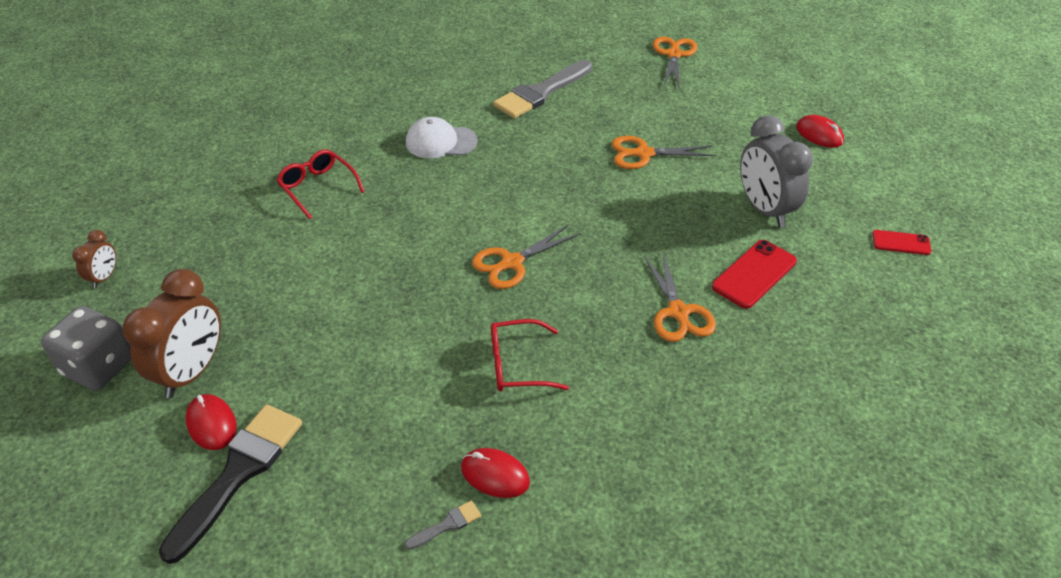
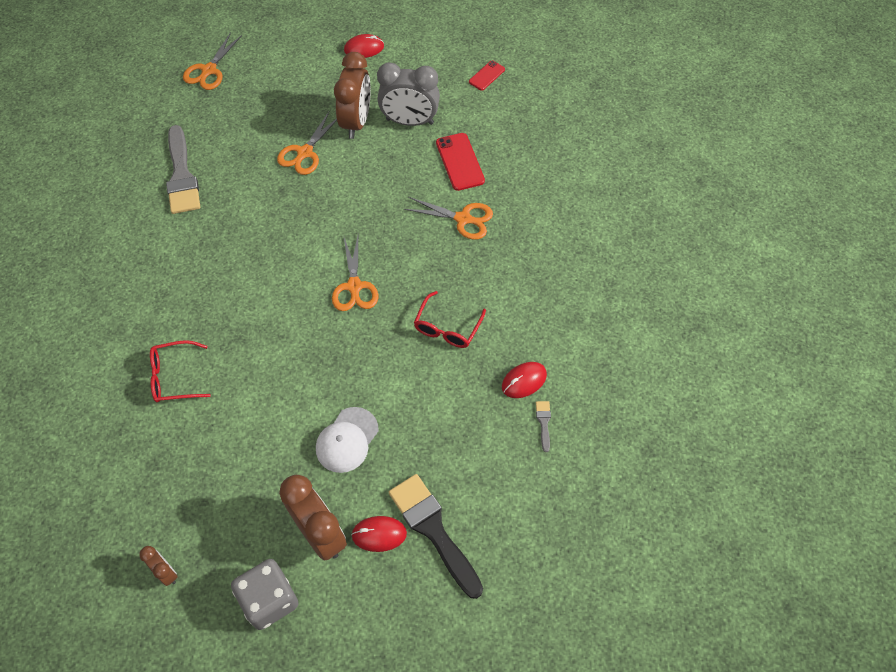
camera: 60 degrees left, 15 degrees up
(440, 142) = (187, 269): white cap -> white cap (347, 440)
(674, 54) = (209, 71): orange scissors -> orange scissors turned 105 degrees counterclockwise
(720, 171) = (356, 122): none -> brown clock

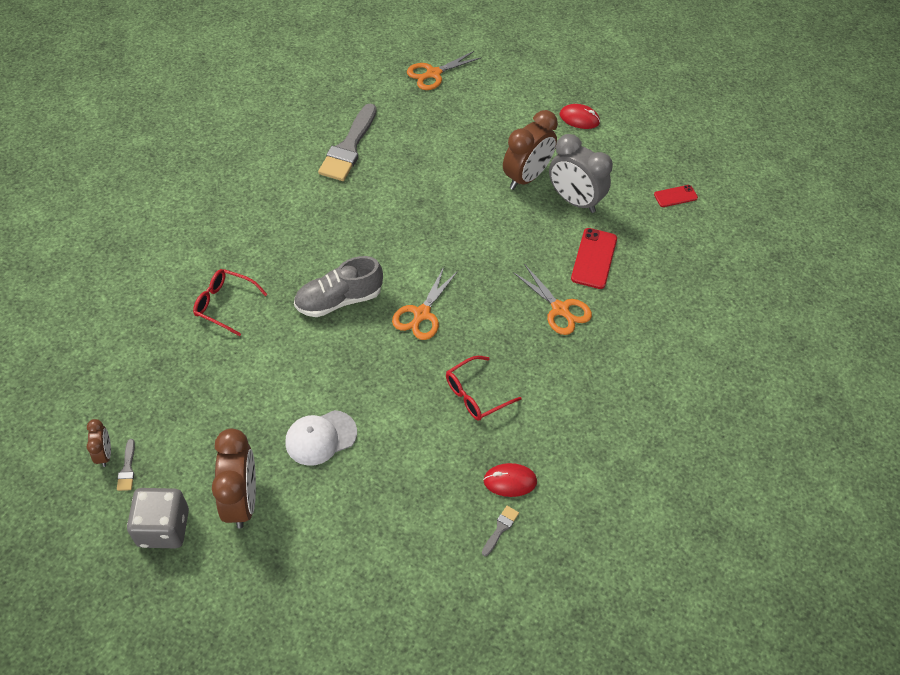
camera: 30 degrees right, 5 degrees down
(197, 572) = (127, 469): none -> grey brush
(274, 315) = (339, 300): none -> grey shoe
(304, 153) = (462, 180): orange scissors -> none
(379, 534) = (288, 532): red mouse -> none
(433, 530) = (335, 558): black brush -> none

